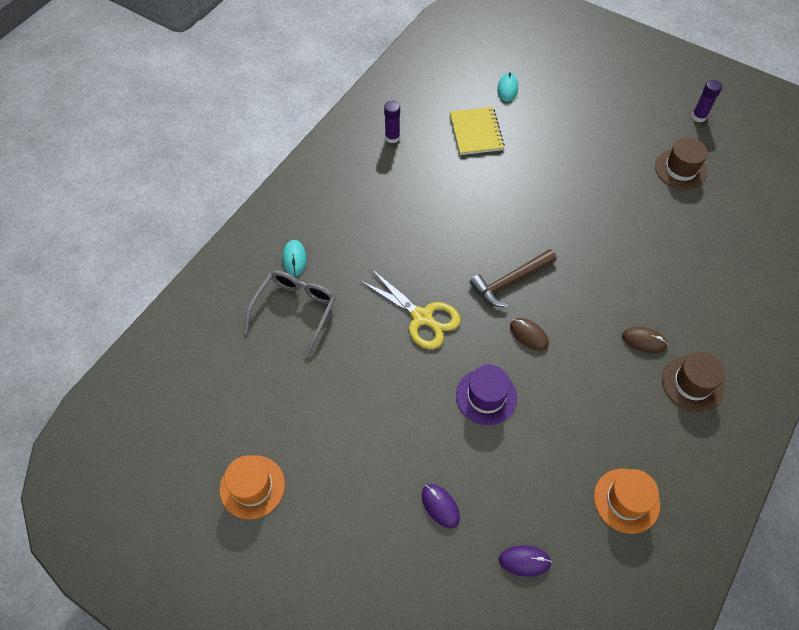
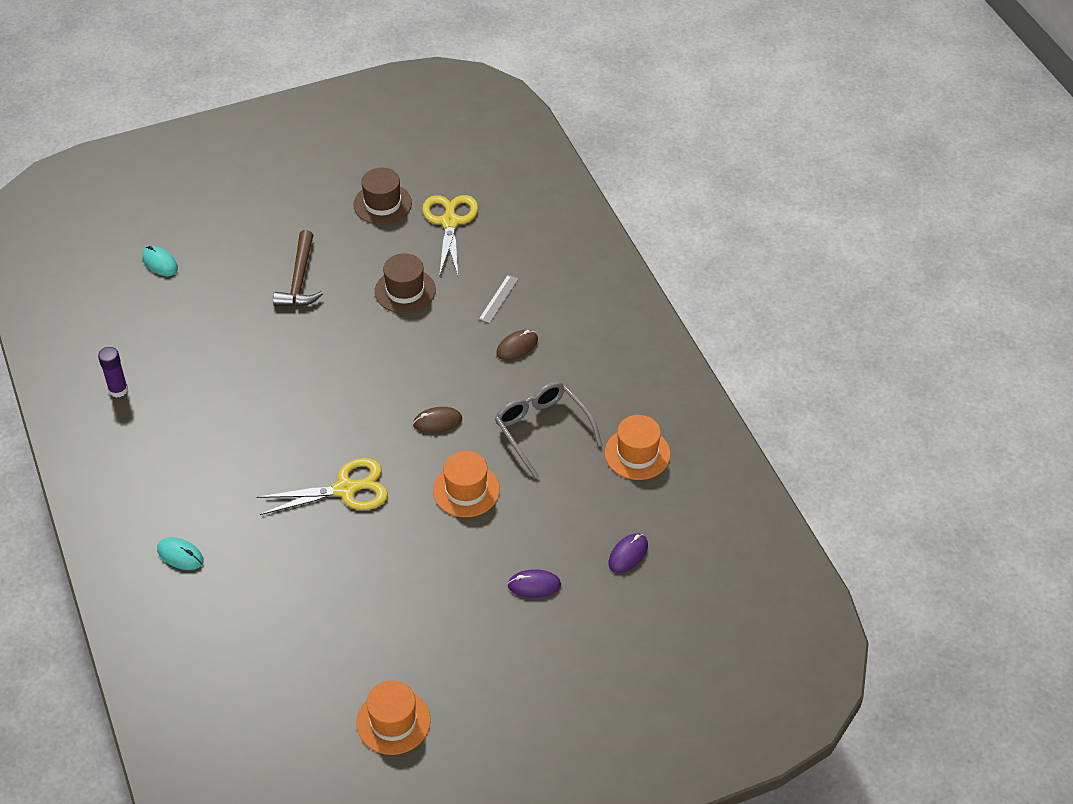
camera: 55 degrees left, 10 degrees down
(294, 311) = (241, 588): grey glasses -> grey glasses (543, 430)
(476, 132) = (185, 320): yellow notebook -> none
(486, 396) = (466, 490): purple hat -> orange hat
(510, 281) = (373, 400): brown hammer -> brown hammer (300, 279)
(674, 298) = (498, 299): none -> grey ruler
(692, 384) = (582, 342): brown hat -> brown hat (405, 291)
(698, 117) = (343, 152): purple glue stick -> none
(709, 219) = (450, 222): none -> yellow scissors

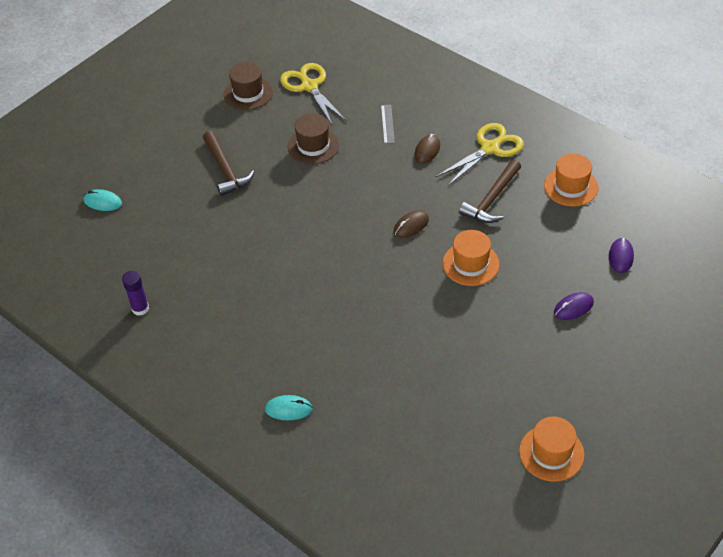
camera: 25 degrees left, 0 degrees up
(346, 489) = (380, 303): yellow scissors -> yellow scissors (490, 148)
(543, 430) = (492, 199): grey glasses -> brown hammer

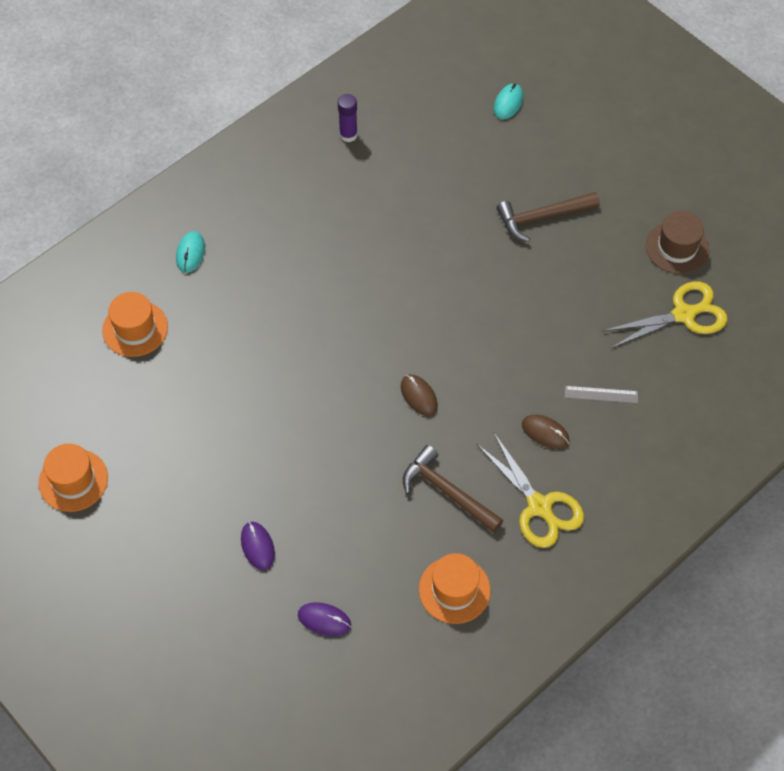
camera: 95 degrees right, 10 degrees up
(313, 146) = (571, 309): brown hat -> none
(470, 264) = (347, 449): orange hat -> orange hat (135, 328)

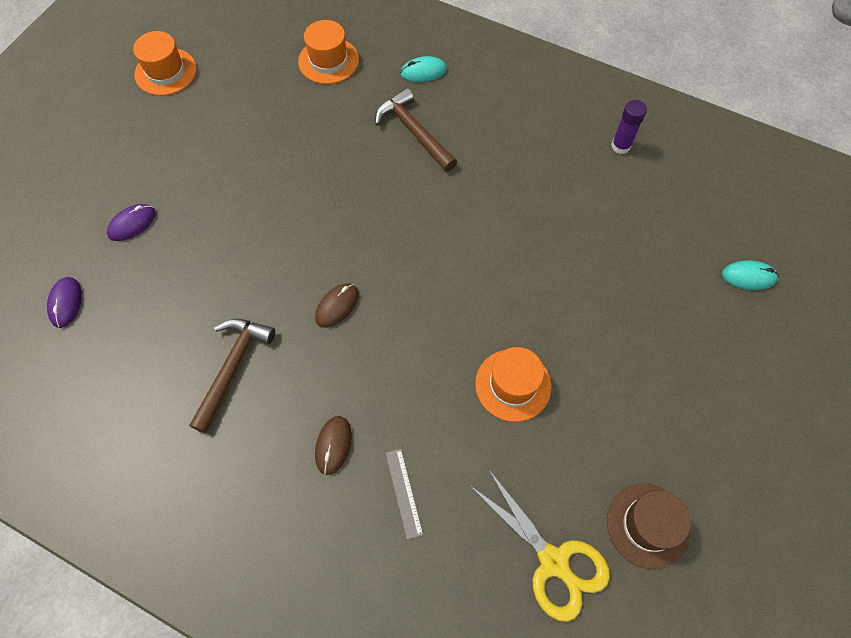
camera: 70 degrees right, 5 degrees up
(454, 590) = (120, 410): orange hat -> orange hat (513, 385)
(539, 507) = (238, 467): yellow scissors -> none
(542, 217) = (614, 358): brown hammer -> brown hammer (414, 132)

